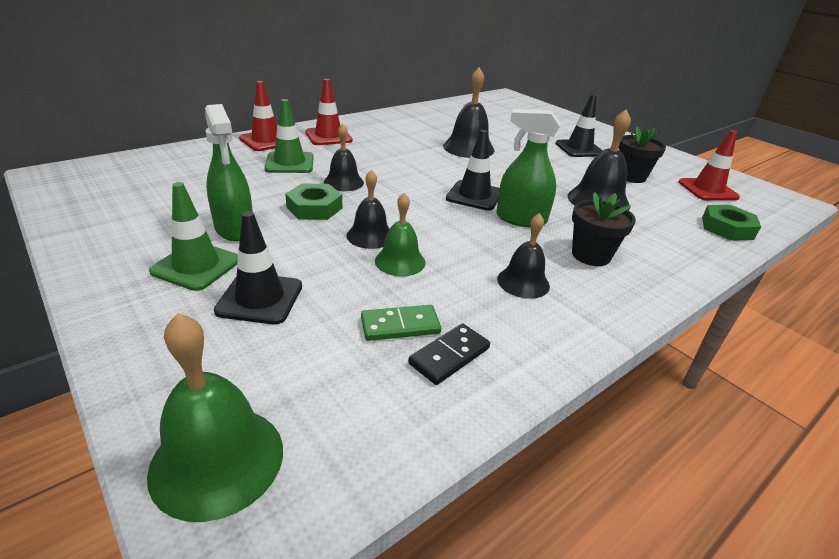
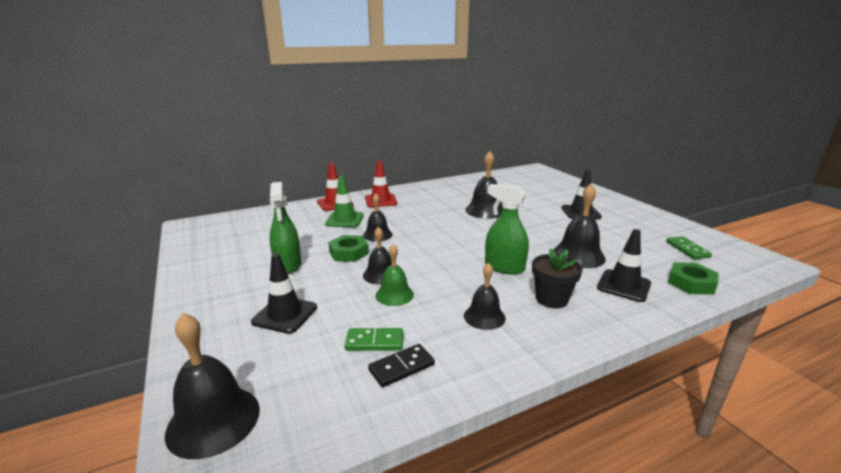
camera: 15 degrees right, 10 degrees down
(196, 266) = (253, 290): green traffic cone -> none
(217, 460) = (213, 420): green bell -> black bell
(474, 196) = (474, 248): black traffic cone -> black traffic cone (623, 286)
(631, 177) = (618, 236): black flower pot -> none
(707, 190) = (687, 249): red traffic cone -> green domino

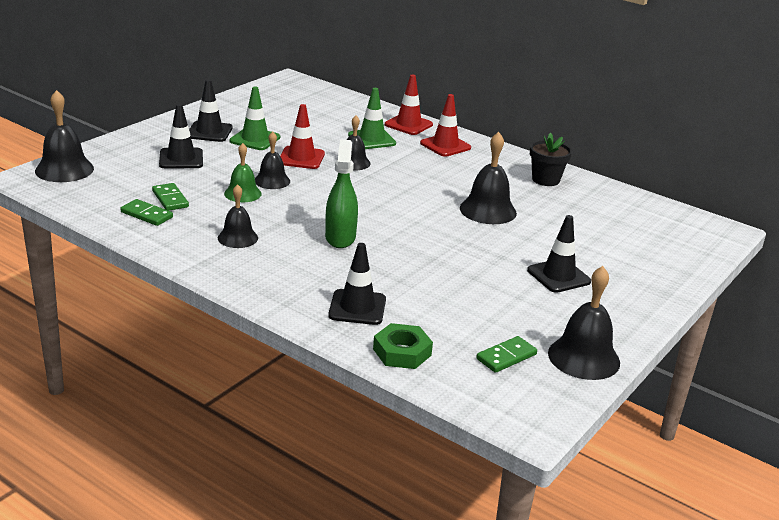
camera: 60 degrees right, 5 degrees up
(242, 285) = (209, 132): none -> black traffic cone
(288, 265) = (255, 139): green spray bottle -> green traffic cone
(349, 252) = (301, 158): green nut -> red traffic cone
(401, 367) = (146, 215): black domino -> green domino
(551, 299) = (294, 267): black flower pot -> black flower pot (545, 180)
(578, 255) = (411, 278): black bell -> black bell (584, 357)

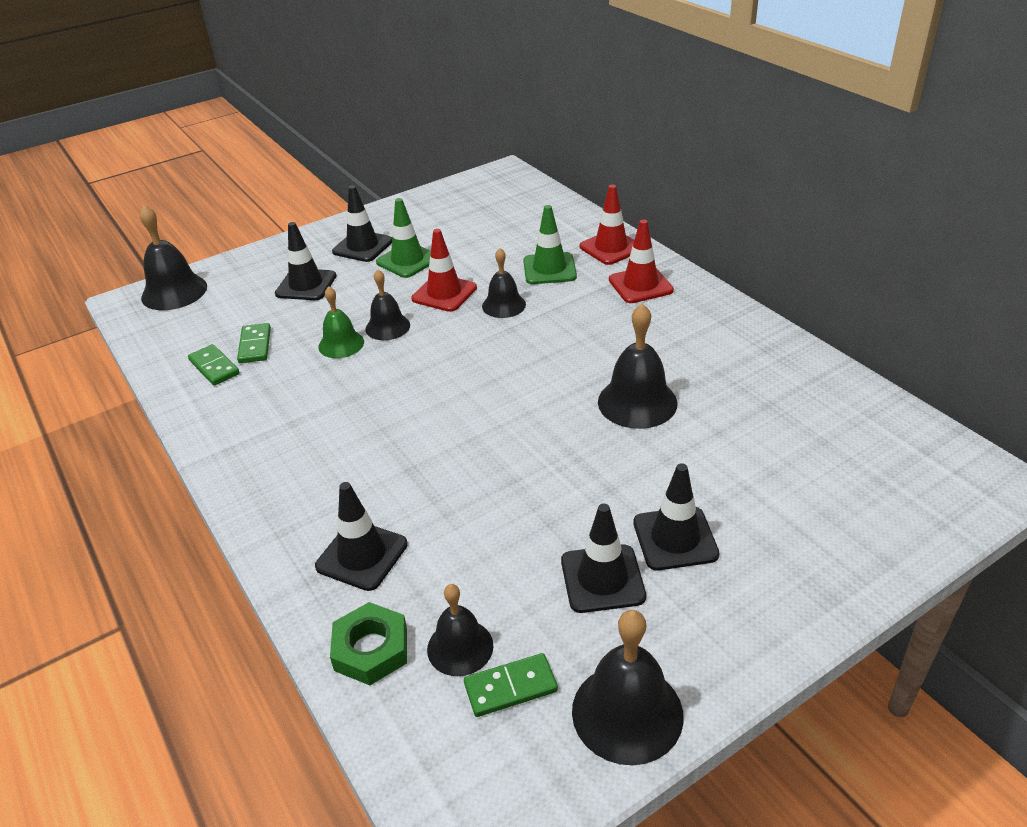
camera: 25 degrees right, 10 degrees up
(237, 238) = (291, 415): black bell -> black bell (460, 647)
(340, 237) = (413, 429): green spray bottle -> none
(527, 300) = (602, 579): none -> black traffic cone
(545, 180) = (751, 355): black flower pot -> none

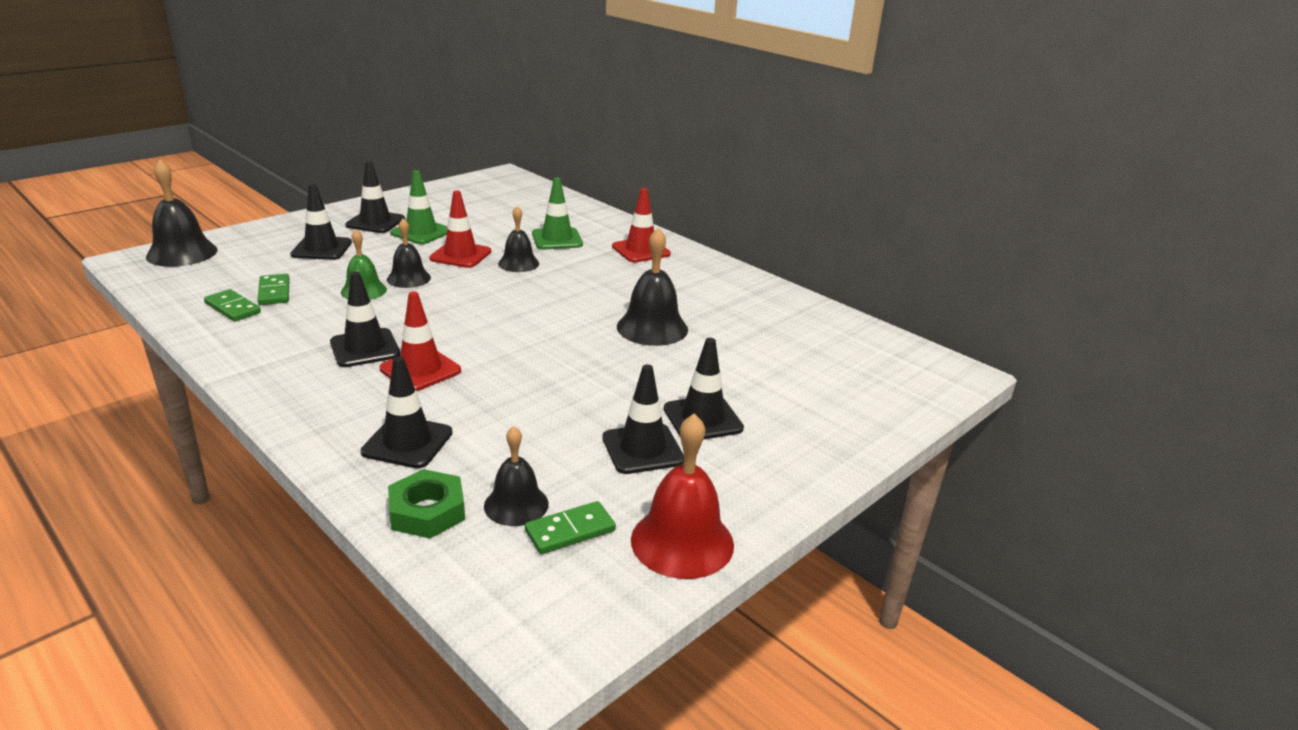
camera: 15 degrees left, 10 degrees down
(334, 425) = (365, 348): none -> black traffic cone
(611, 248) = (610, 226): red traffic cone -> red traffic cone (420, 370)
(627, 712) = (682, 541): black bell -> red bell

